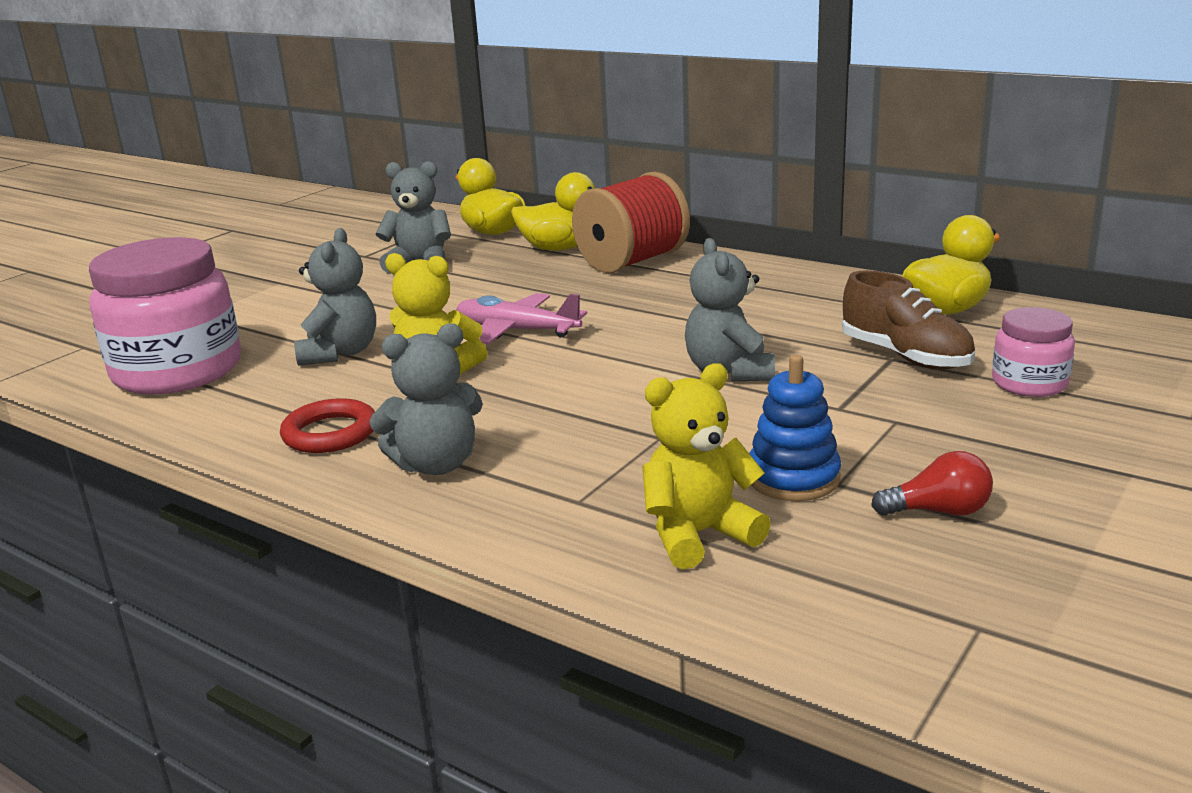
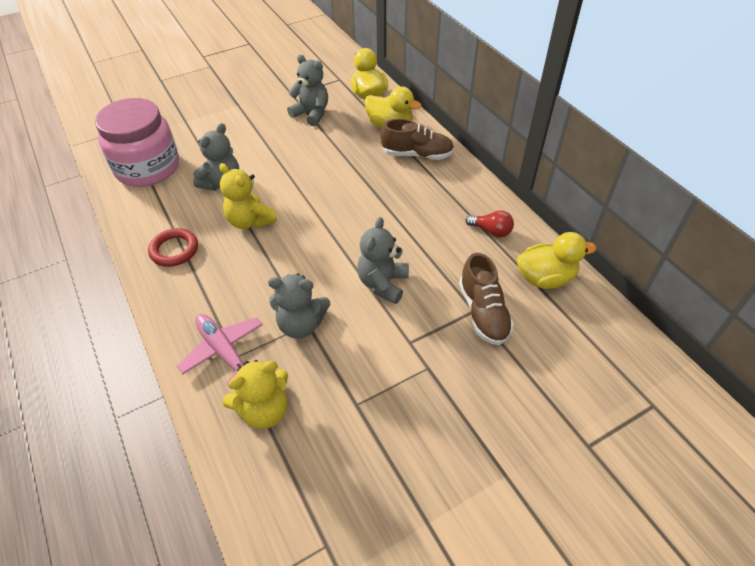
camera: 25 degrees right, 25 degrees up
(436, 464) = (199, 297): grey teddy bear -> grey teddy bear (301, 324)
(516, 330) = (312, 198): pink plane -> pink plane (223, 351)
(632, 261) = (417, 155): red spool -> brown shoe
(698, 535) = (264, 410): yellow teddy bear -> yellow teddy bear turned 150 degrees clockwise
(793, 478) = (339, 390): blue stacking toy -> none
(938, 511) = (383, 452): red light bulb -> red light bulb (491, 231)
(1029, 383) = (527, 370): pink jar -> none

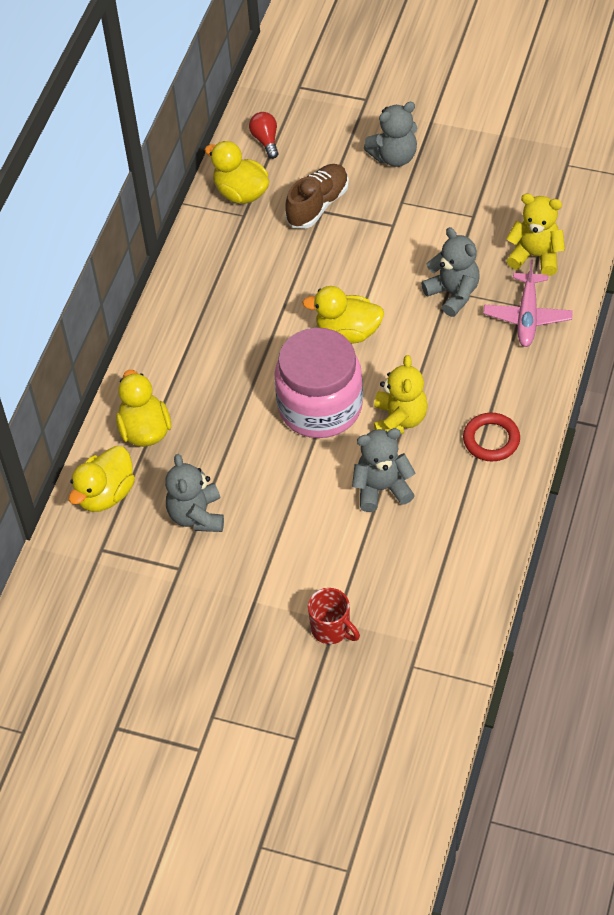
camera: 130 degrees left, 5 degrees up
(148, 168) = (435, 572): pink jar -> pink jar (320, 406)
(184, 118) = (332, 629): none -> red mug
(345, 245) = (348, 332): none -> yellow duck
(383, 284) = (359, 278): grey teddy bear -> grey teddy bear (394, 157)
(417, 155) = (170, 373): brown shoe -> none
(491, 231) = (222, 254): red light bulb -> red light bulb (266, 140)

